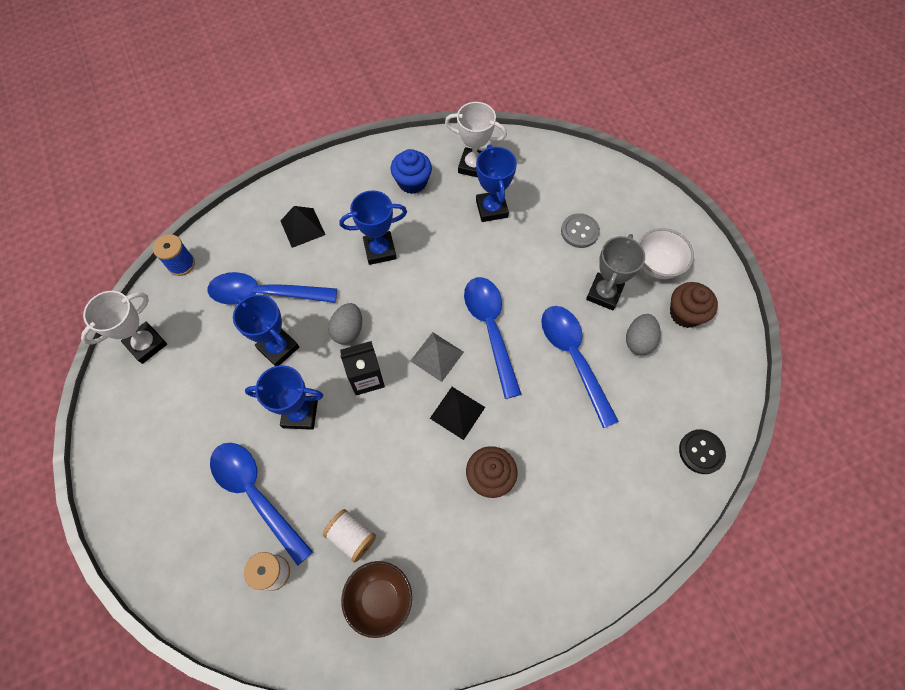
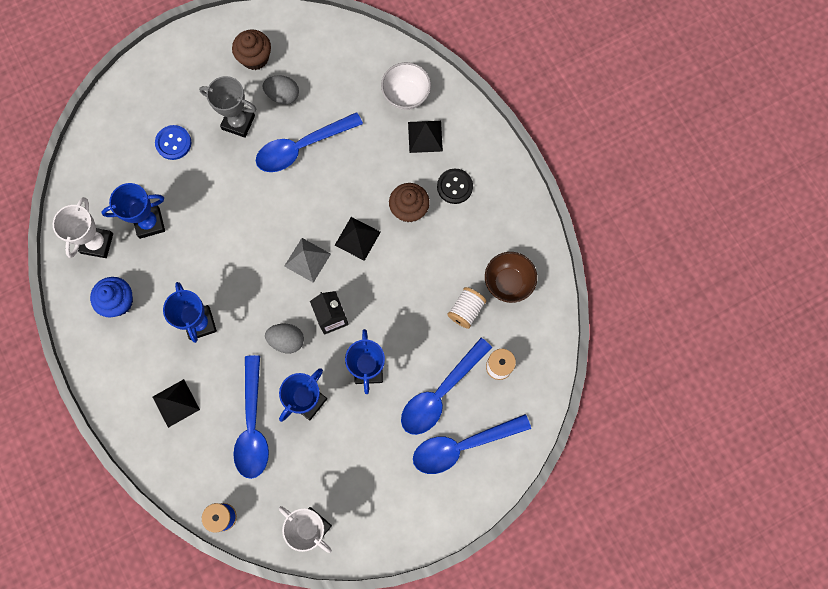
camera: 95 degrees left, 10 degrees up
(490, 330) = (279, 216): blue spoon -> blue spoon (463, 445)
(579, 231) = (173, 143): grey button -> blue button
(587, 506) = (425, 136): none -> black pyramid
(657, 265) = (207, 78): white bowl -> white bowl (406, 95)
(701, 452) = (375, 53): black button -> black button (454, 186)

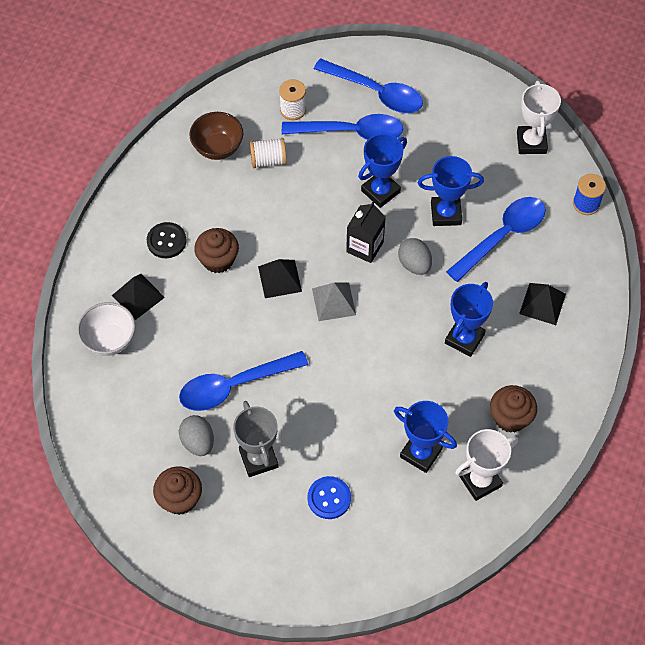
camera: 130 degrees left, 15 degrees down
(118, 301) = (510, 417): blue cupcake -> brown cupcake
(302, 147) = (235, 385): blue spoon -> blue spoon turned 135 degrees clockwise

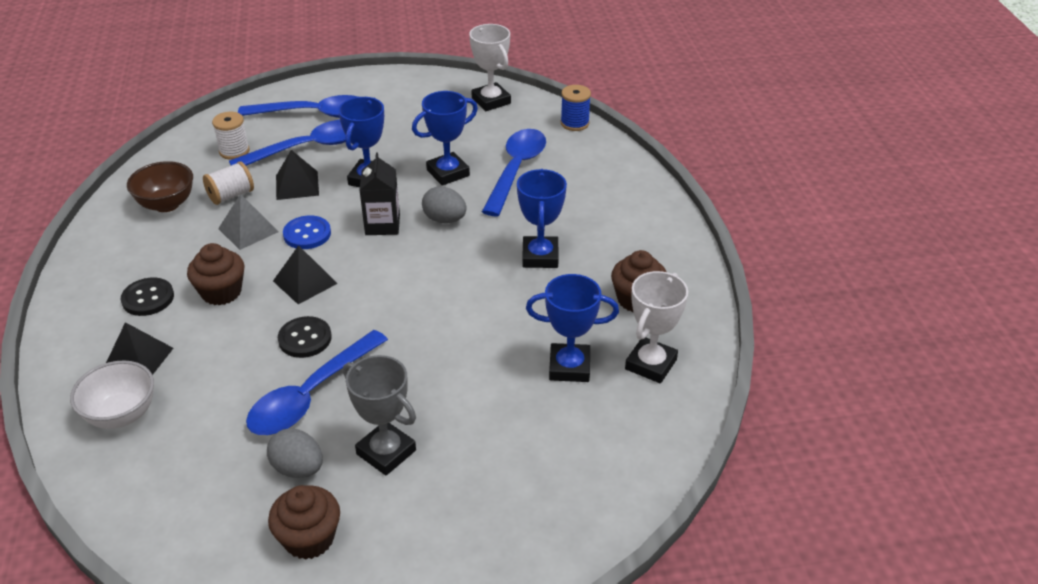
camera: 30 degrees left, 20 degrees down
(254, 333) = (305, 339): none -> black button
(329, 498) = (498, 453): blue button -> blue button (307, 234)
(333, 301) = (379, 278): grey pyramid -> grey pyramid (248, 230)
(542, 303) = (594, 203): black pyramid -> black pyramid (297, 185)

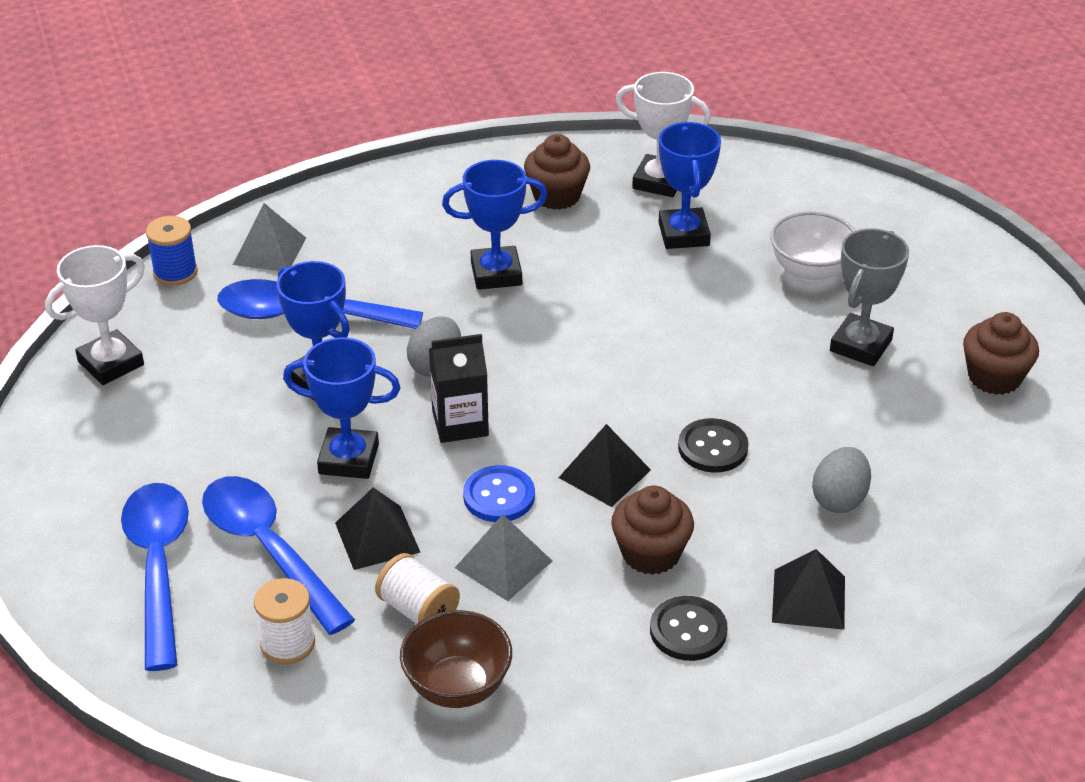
camera: 100 degrees left, 0 degrees up
(121, 415) = (906, 581): white bowl -> white bowl (810, 271)
(298, 468) = (913, 406): grey egg -> grey egg (839, 499)
(311, 394) = (803, 420): blue spoon -> none
(590, 159) = (269, 251): none -> grey pyramid

